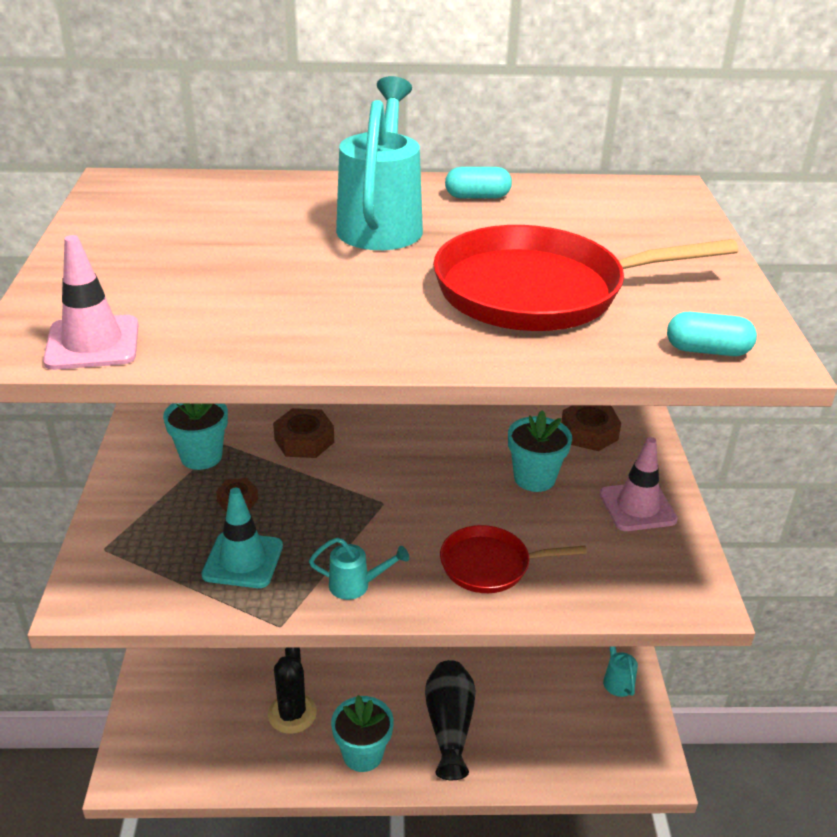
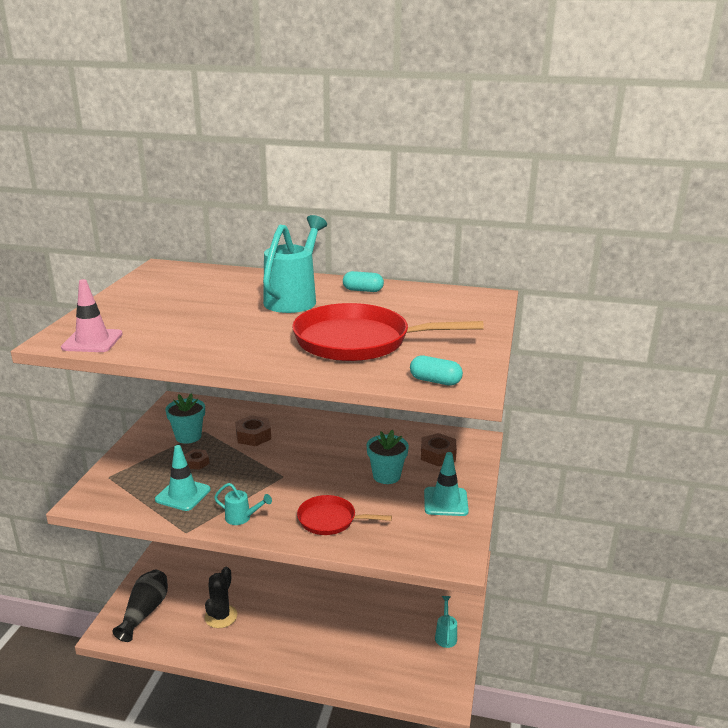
camera: 15 degrees right, 10 degrees down
(363, 754) = (255, 649): turquoise flower pot -> none
(449, 726) = (318, 643): black vase -> black vase (145, 612)
(637, 507) = (445, 502): pink traffic cone -> turquoise traffic cone

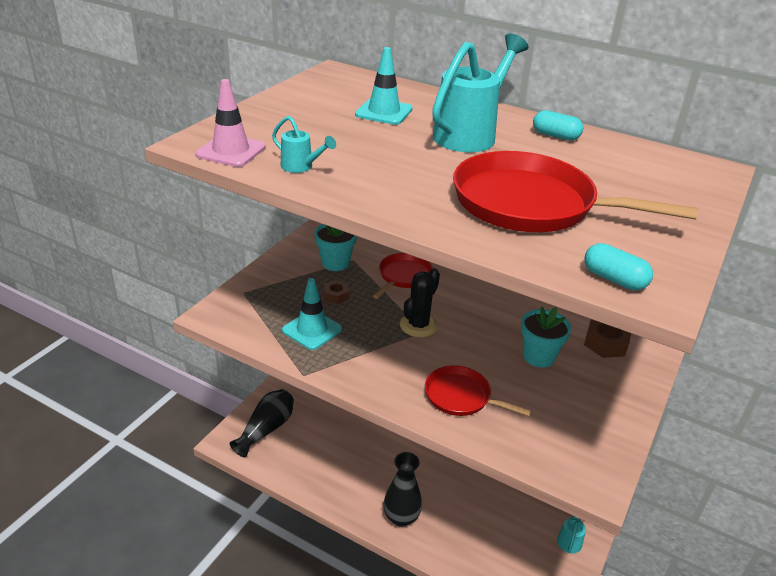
camera: 15 degrees right, 10 degrees up
(221, 616) = (338, 453): black cactus -> black cactus (418, 325)
(242, 518) = (366, 372): turquoise watering can -> turquoise watering can (301, 167)
(253, 436) = (403, 276): brown nut -> red pan
(294, 656) = (401, 517): none -> black vase
(445, 502) = (600, 405): turquoise traffic cone -> turquoise traffic cone (384, 112)

